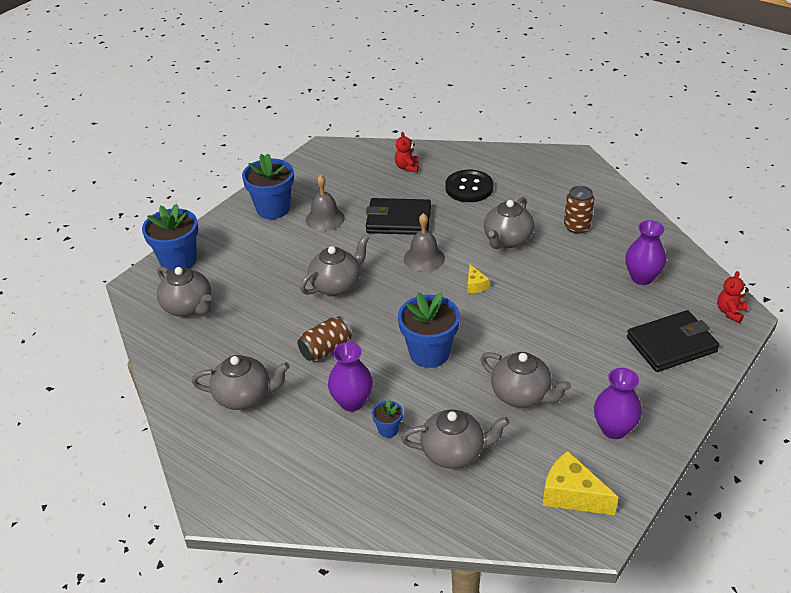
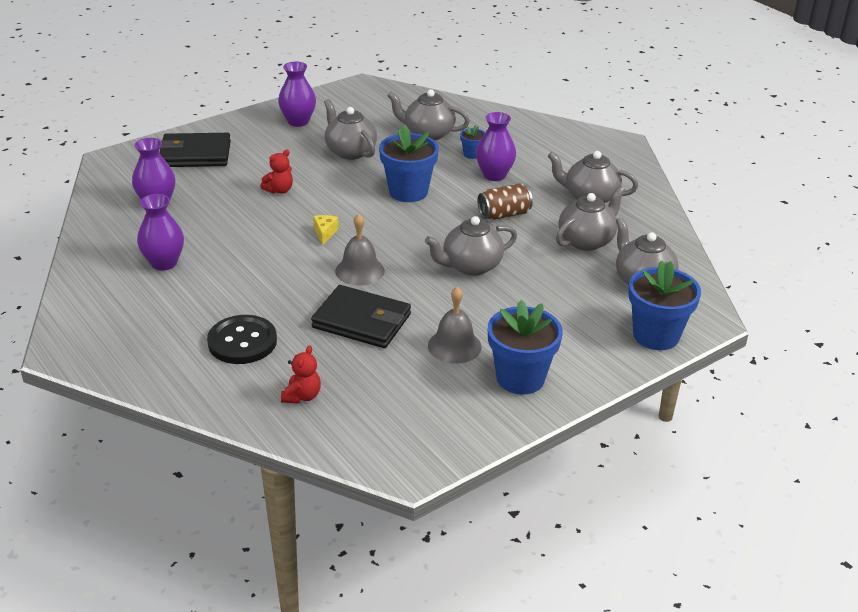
camera: 165 degrees left, 5 degrees down
(507, 240) = (253, 267): grey teapot -> grey teapot (587, 240)
(572, 495) = (360, 101): yellow cheese -> none
(577, 227) = (164, 263): brown can -> purple vase
(730, 312) = (116, 163): red teddy bear -> red teddy bear (279, 190)

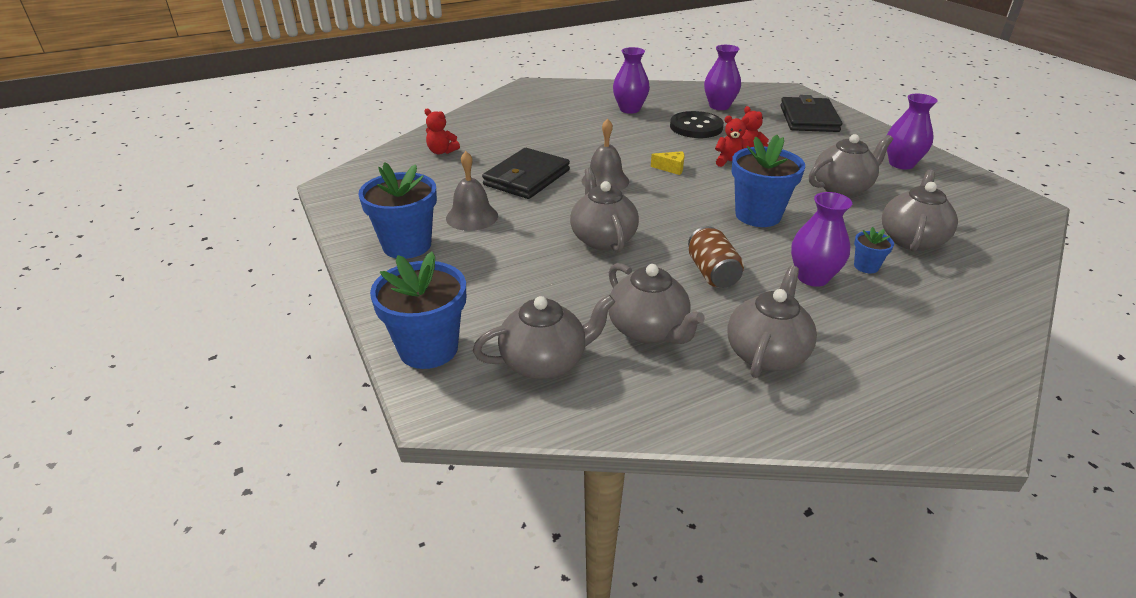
camera: 100 degrees right, 0 degrees up
(242, 342) = (517, 133): black button -> black button (696, 127)
(305, 201) = (730, 162): none -> red teddy bear

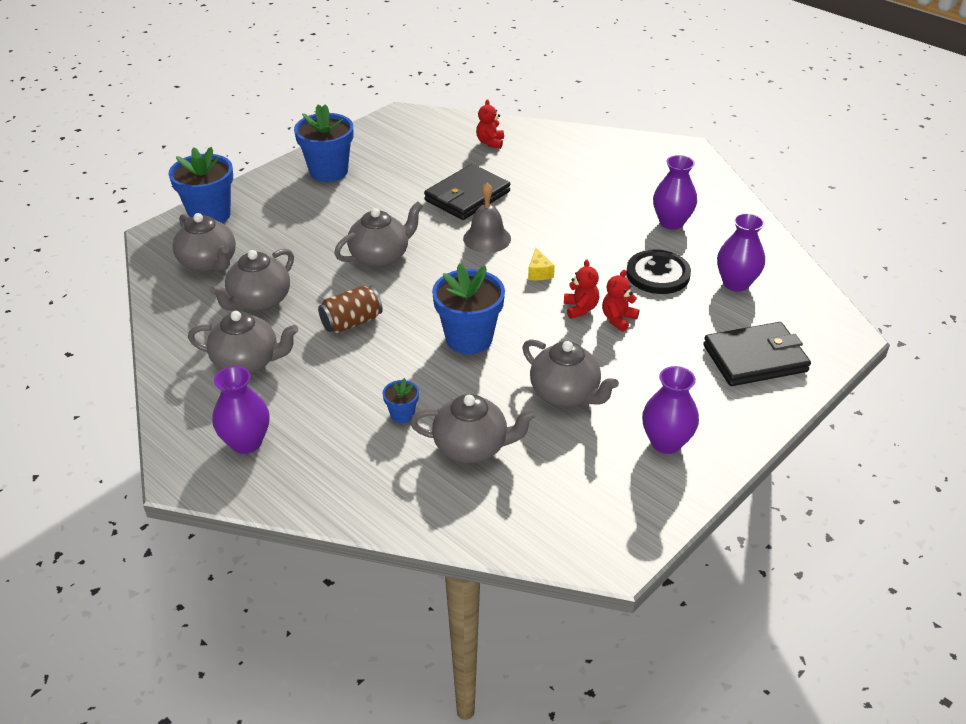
camera: 70 degrees right, 5 degrees up
(472, 217) = (384, 187): grey bell -> none
(527, 178) = (467, 196): black wallet -> black wallet turned 60 degrees counterclockwise
(812, 277) = (368, 381): purple vase -> purple vase (246, 442)

